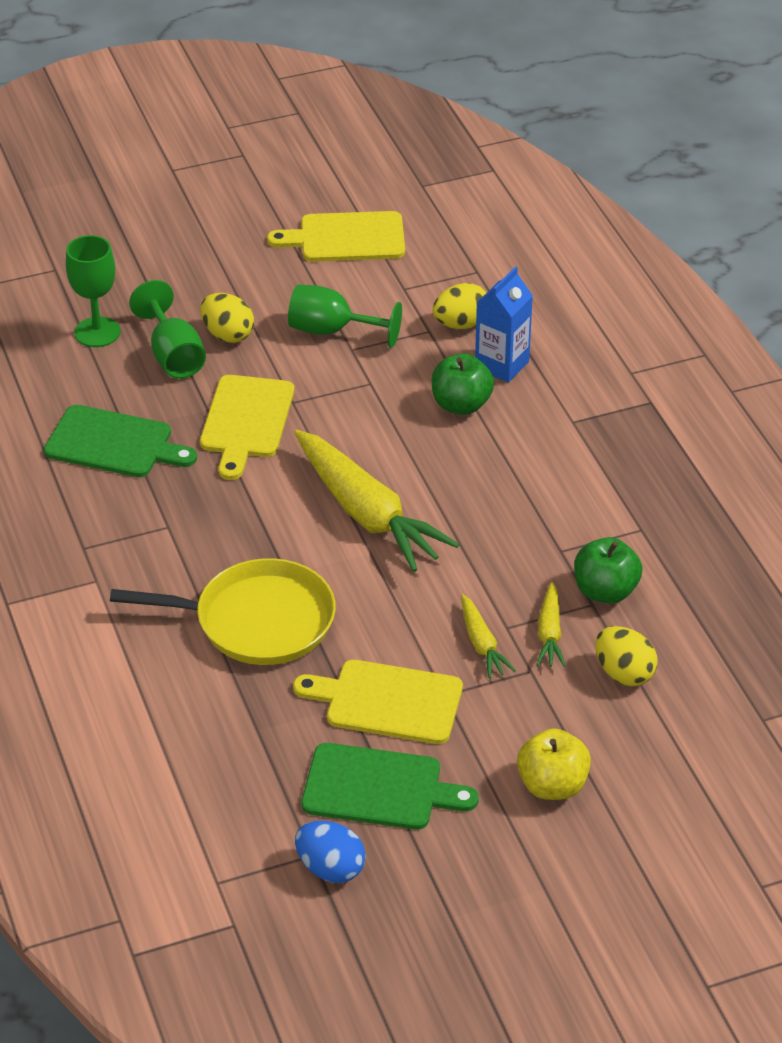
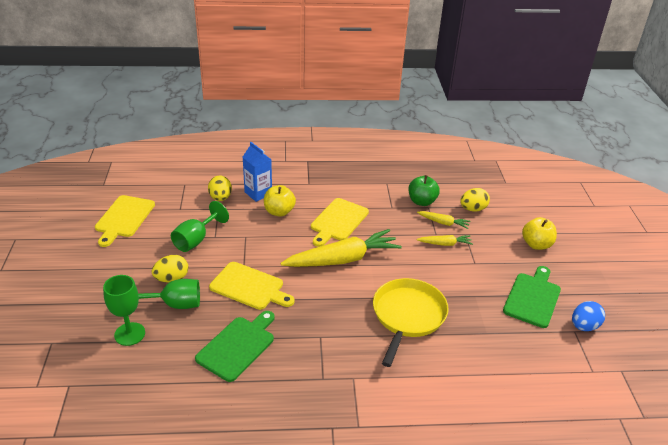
camera: 75 degrees left, 5 degrees down
(387, 702) = (476, 282): yellow cutting board -> yellow cutting board (338, 221)
(461, 405) = (279, 212): green apple -> yellow apple

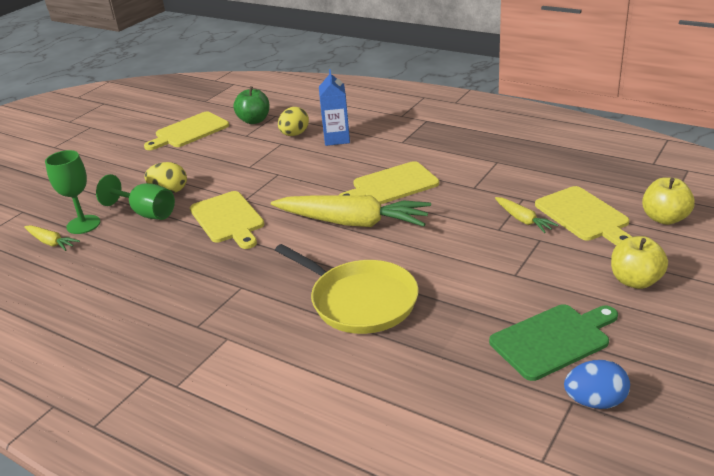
camera: 40 degrees right, 5 degrees down
(196, 240) = (228, 165): green goblet -> none
(238, 346) = (156, 266): green cutting board -> none
(279, 212) = (338, 160): yellow apple -> yellow apple (664, 218)
(407, 316) = (360, 301): yellow pan -> yellow pan turned 75 degrees clockwise
(422, 201) = (520, 191): green apple -> green apple (254, 120)
(445, 244) = (498, 242): yellow carrot -> yellow carrot (51, 242)
(473, 209) = (584, 216): yellow egg -> yellow cutting board

